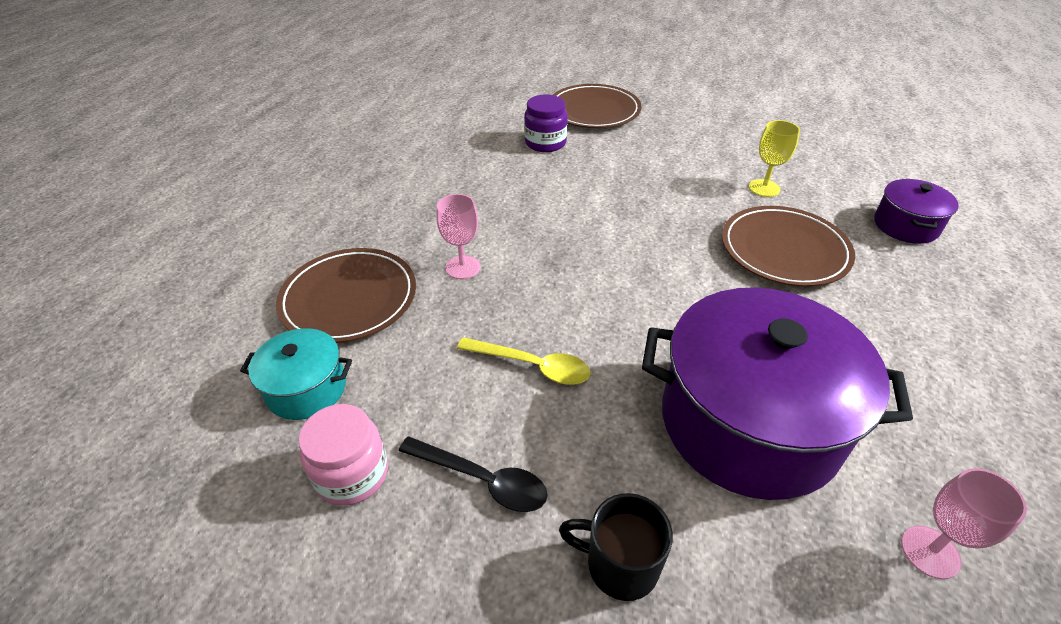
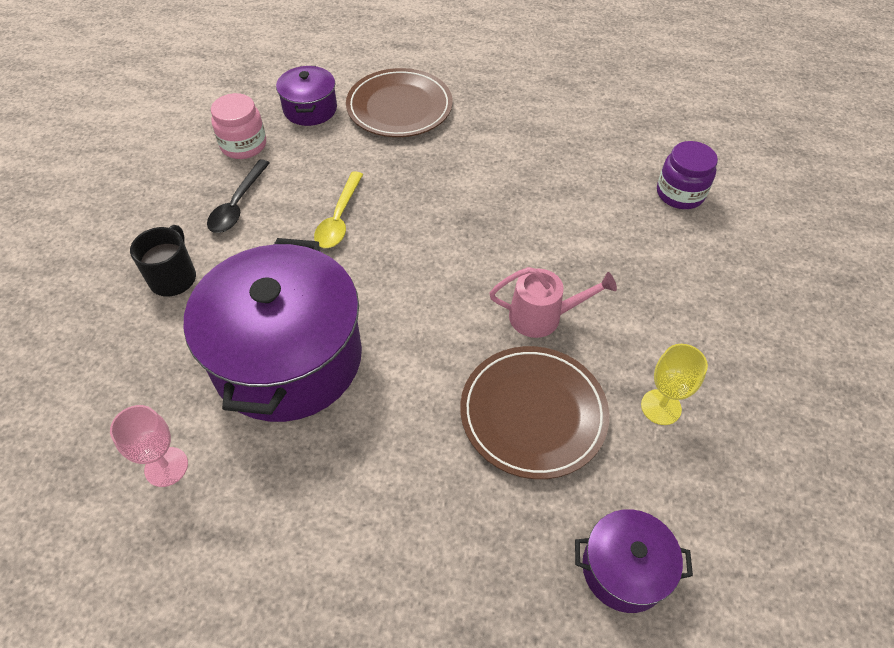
camera: 80 degrees right, 10 degrees up
(306, 389) = (310, 109): turquoise pot -> purple pot
(463, 267) = (449, 162): pink goblet -> none
(593, 111) = (780, 231): brown plate -> none
(680, 231) = (542, 316): none -> pink watering can

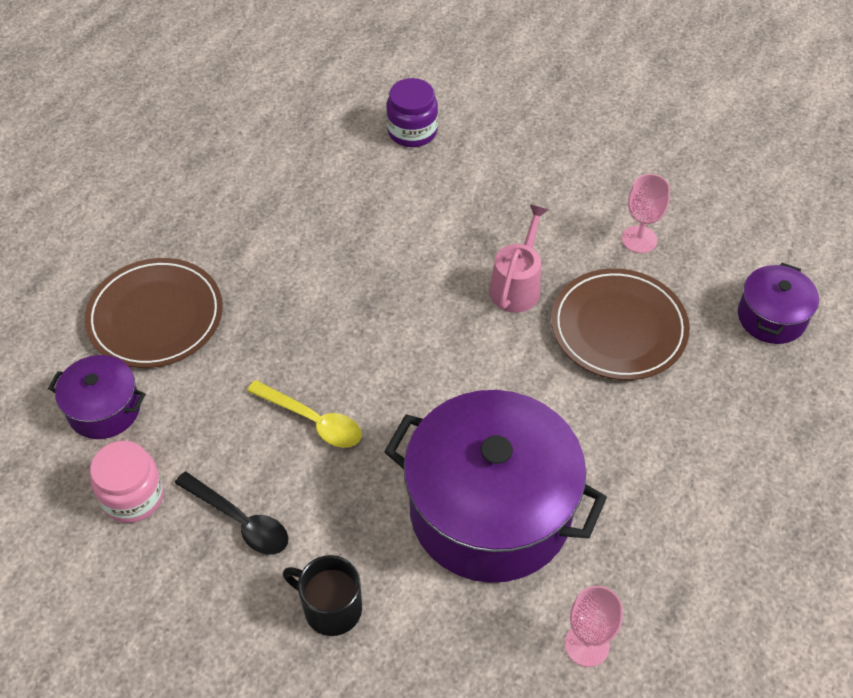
camera: 70 degrees left, 0 degrees up
(661, 407) = (639, 239): yellow goblet -> pink goblet

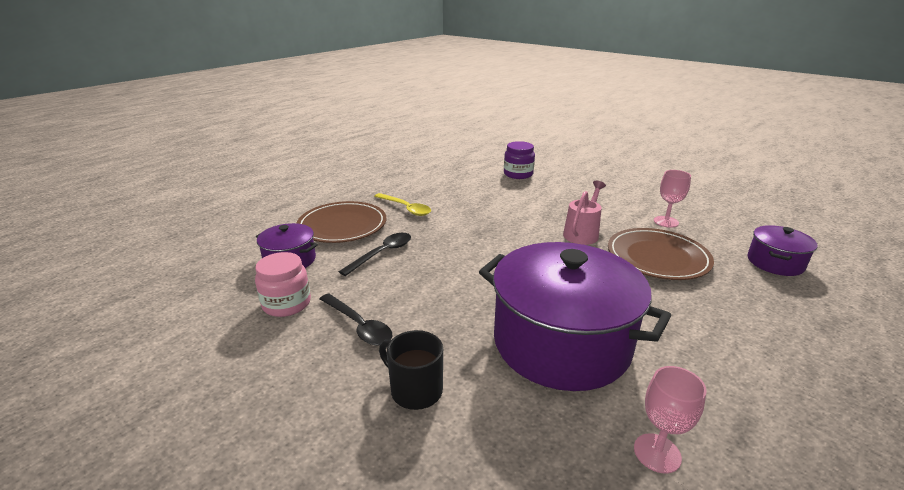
camera: 10 degrees right, 25 degrees down
(234, 374) = (382, 253): none -> black spoon
(312, 420) = (429, 280): yellow spoon -> yellow spoon (406, 208)

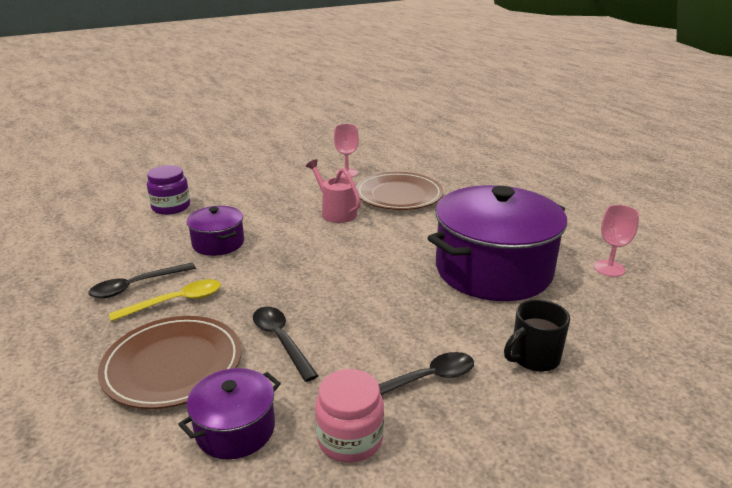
camera: 70 degrees left, 0 degrees up
(415, 193) = (136, 286): none -> black spoon
(775, 263) = (432, 161): purple pot -> purple pot (218, 243)

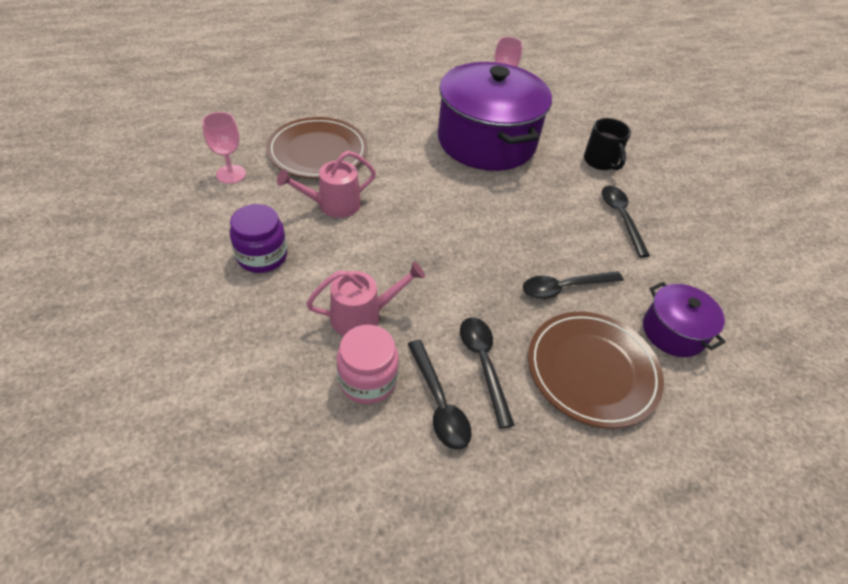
camera: 80 degrees left, 20 degrees up
(171, 207) = (226, 361): purple jar -> purple jar (262, 256)
(176, 302) = (483, 364): yellow spoon -> black spoon
(218, 243) = (363, 316): purple pot -> pink watering can
(350, 439) = (680, 269): pink jar -> pink jar (367, 380)

